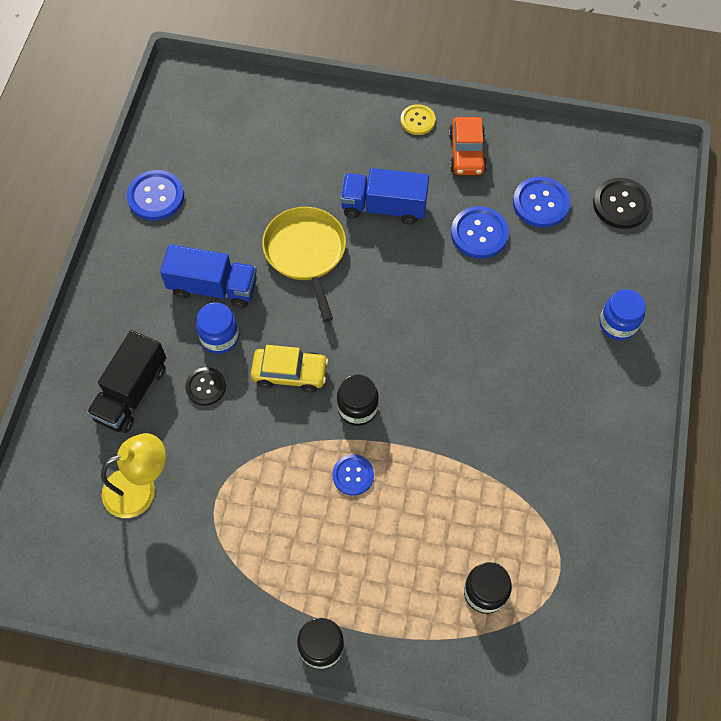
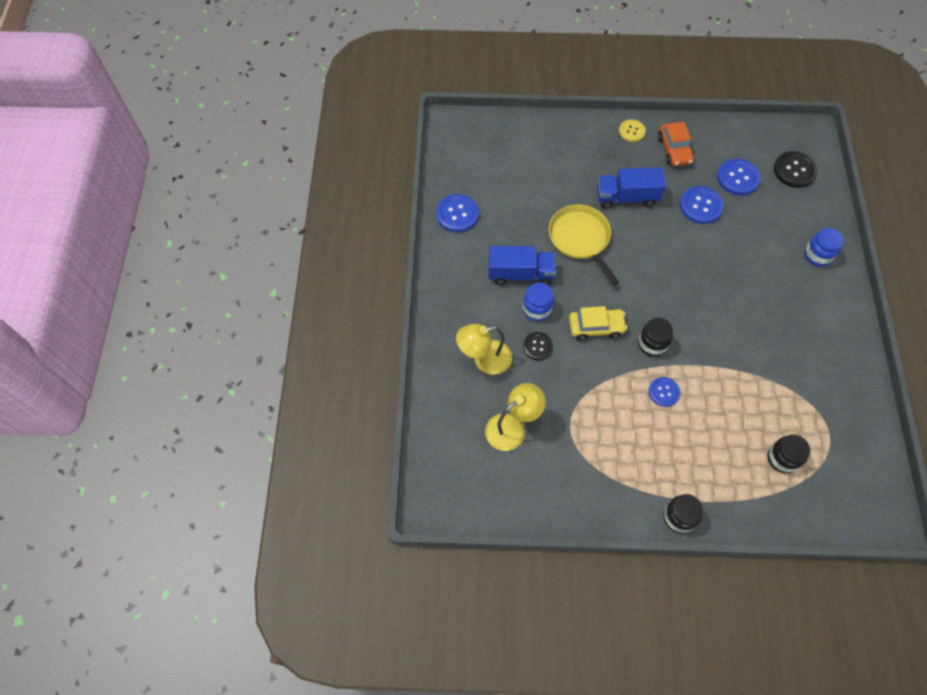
camera: 10 degrees left, 0 degrees up
(131, 393) = (484, 359): black truck -> yellow lamp

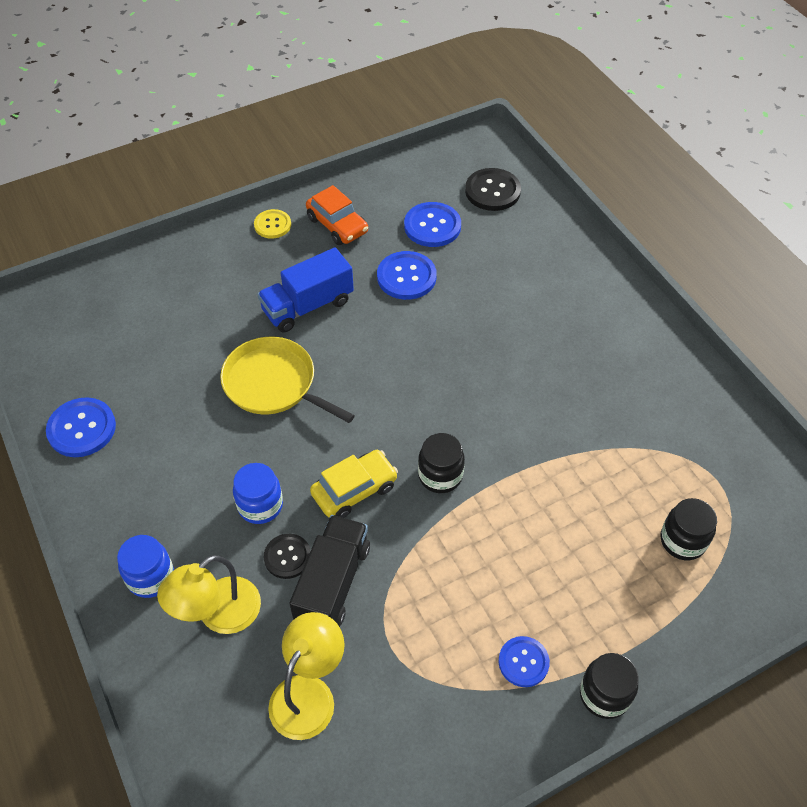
camera: 30 degrees left, 10 degrees down
(520, 274) = (213, 468): blue truck -> none
(555, 374) = (333, 583): none -> black truck
(663, 392) = (490, 532): blue button -> blue button (523, 662)
(817, 255) = (575, 274): blue jar -> blue jar (151, 577)

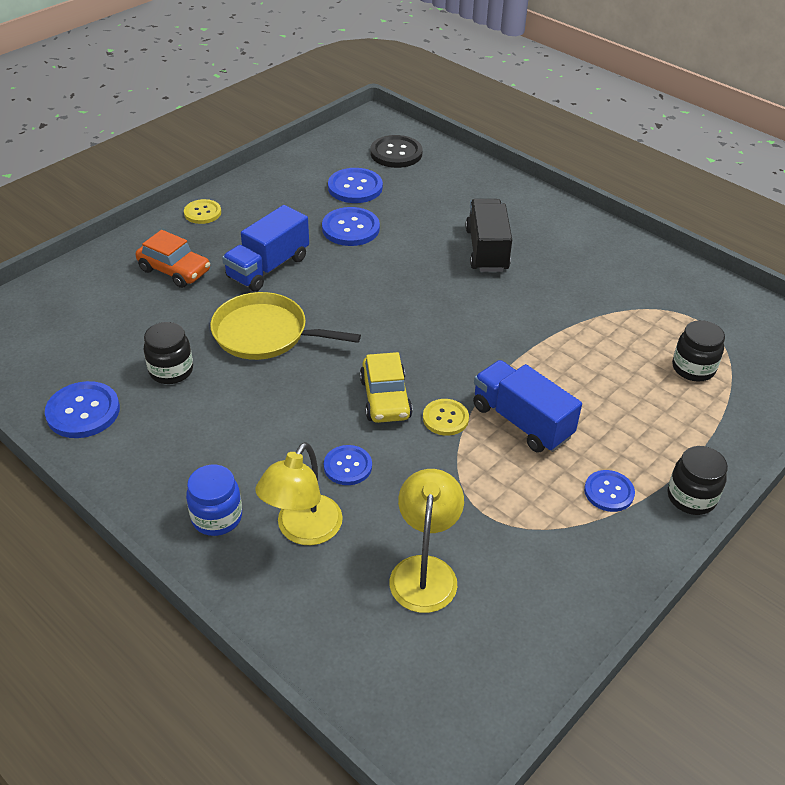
camera: 20 degrees left, 10 degrees down
(260, 505) = (300, 432): blue jar -> none
(287, 557) = (347, 466): black button -> blue button
(333, 583) = (402, 476): black truck -> black truck (487, 250)
(337, 225) = (266, 202): orange car -> orange car (174, 270)
(354, 490) = (385, 398): yellow car -> yellow car turned 135 degrees clockwise
(402, 529) = (445, 418): none -> yellow button
(440, 475) = (459, 369): black jar -> black jar (171, 371)
(474, 554) = (521, 421): none -> blue truck

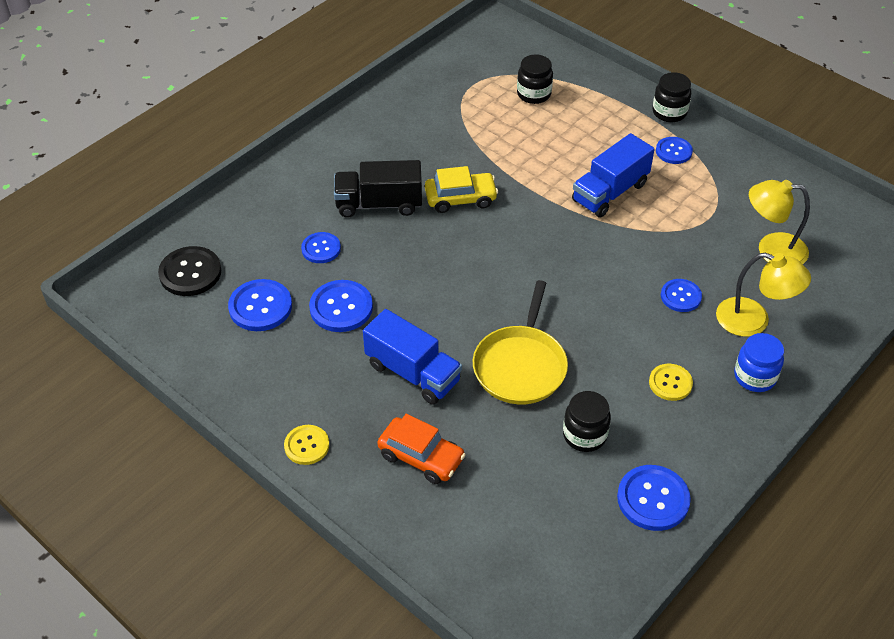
camera: 90 degrees left, 5 degrees up
(174, 270) = (421, 457): orange car -> orange car turned 90 degrees clockwise
(385, 398) = (597, 274): yellow car -> yellow car (460, 198)
(424, 217) = (321, 249): none -> blue button
(445, 418) = (614, 237): yellow button -> yellow button (670, 383)

